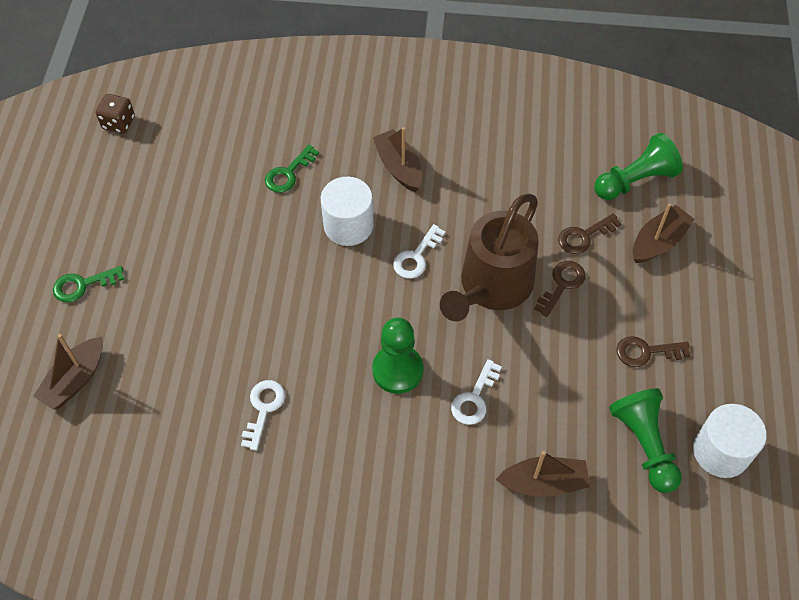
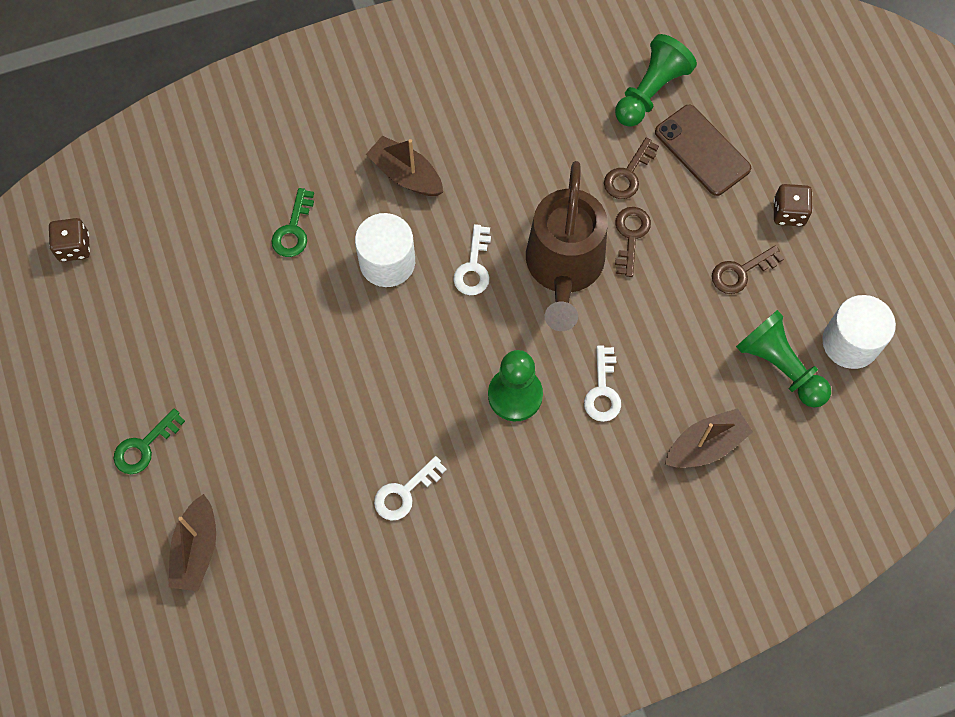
camera: 25 degrees left, 10 degrees up
(263, 409) = (404, 493): white key -> white key turned 120 degrees counterclockwise
(658, 242) = (702, 150): brown boat -> brown phone
(713, 321) = (788, 213): none -> brown dice

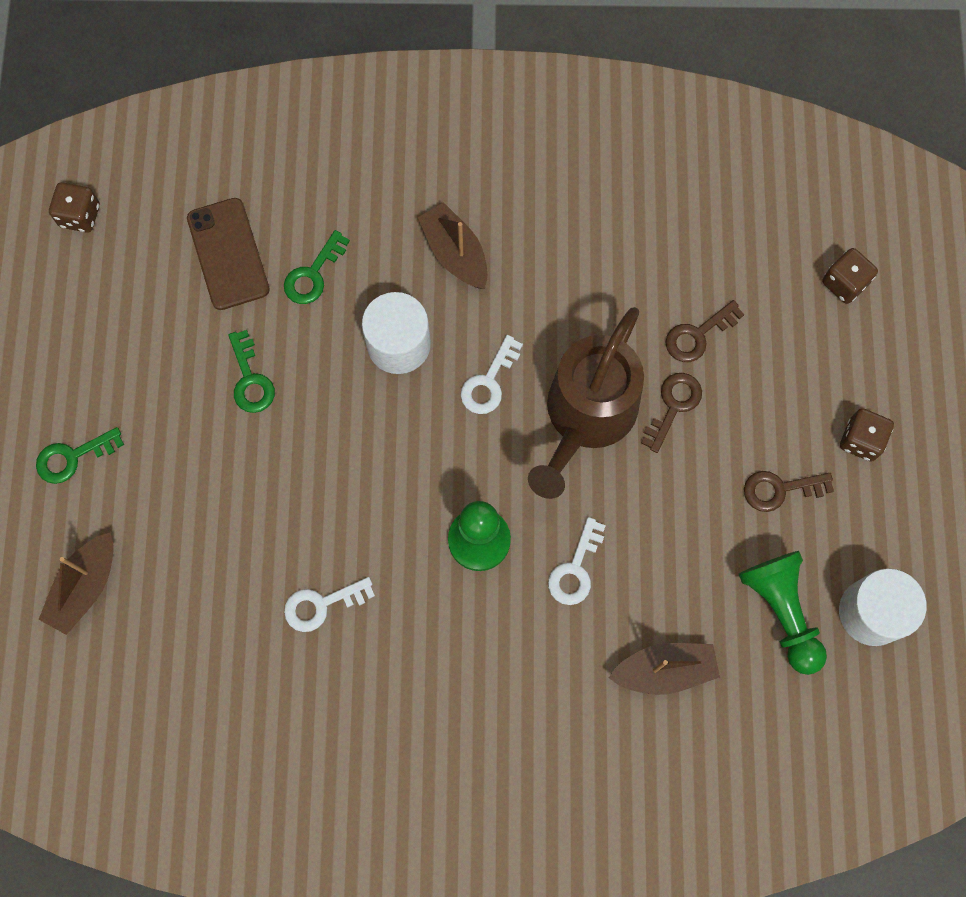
camera: 20 degrees right, 5 degrees up
(273, 331) = (250, 379): none -> green key
(650, 91) = (759, 249): green pawn -> none
(702, 150) = (791, 335): brown phone -> brown phone (228, 254)
(727, 96) = (844, 283): none -> brown dice

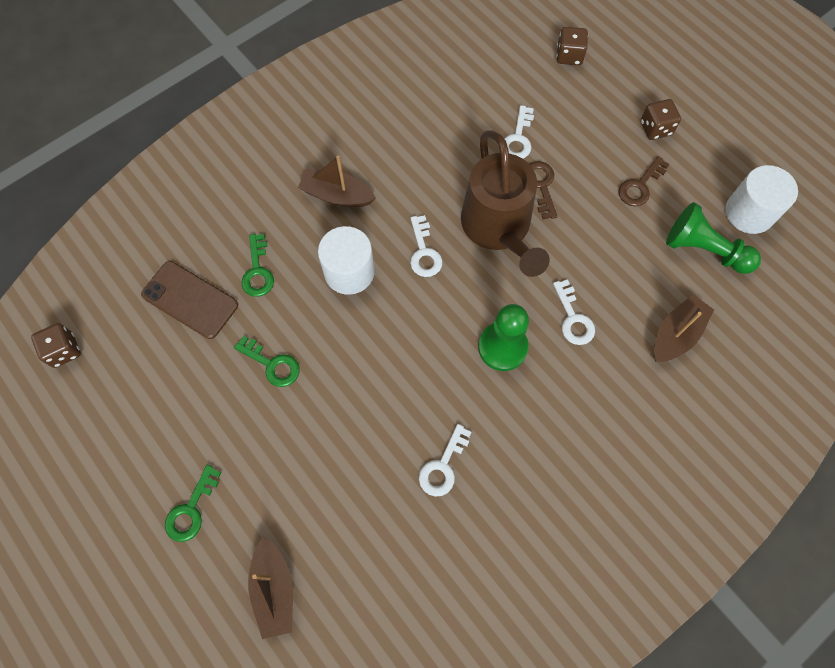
camera: 40 degrees left, 5 degrees down
(697, 335) = (518, 138): brown key -> white key

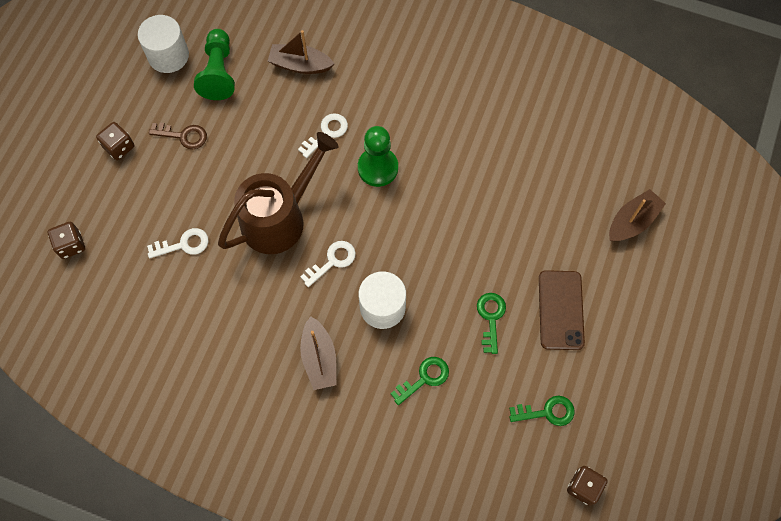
camera: 120 degrees left, 0 degrees up
(190, 300) = (480, 415): brown phone -> brown phone (560, 310)
(191, 510) = (624, 306): green key -> green key (547, 412)
(443, 466) = (487, 163): white key -> none
(541, 185) = (222, 206): brown key -> none

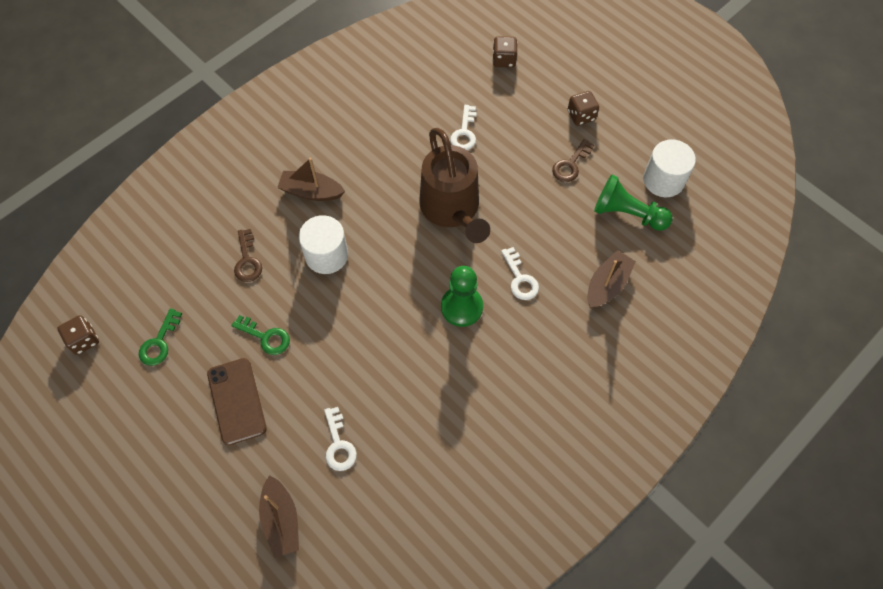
camera: 115 degrees right, 5 degrees down
(332, 261) = (389, 234): white key -> white key (339, 445)
(424, 378) = (247, 261): green key -> brown key
(560, 310) = (236, 401): brown phone -> brown phone turned 45 degrees clockwise

